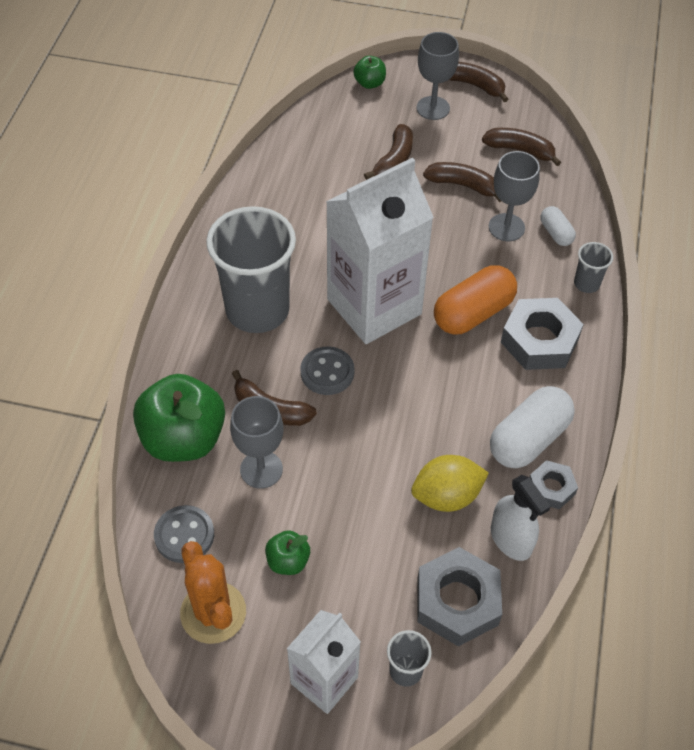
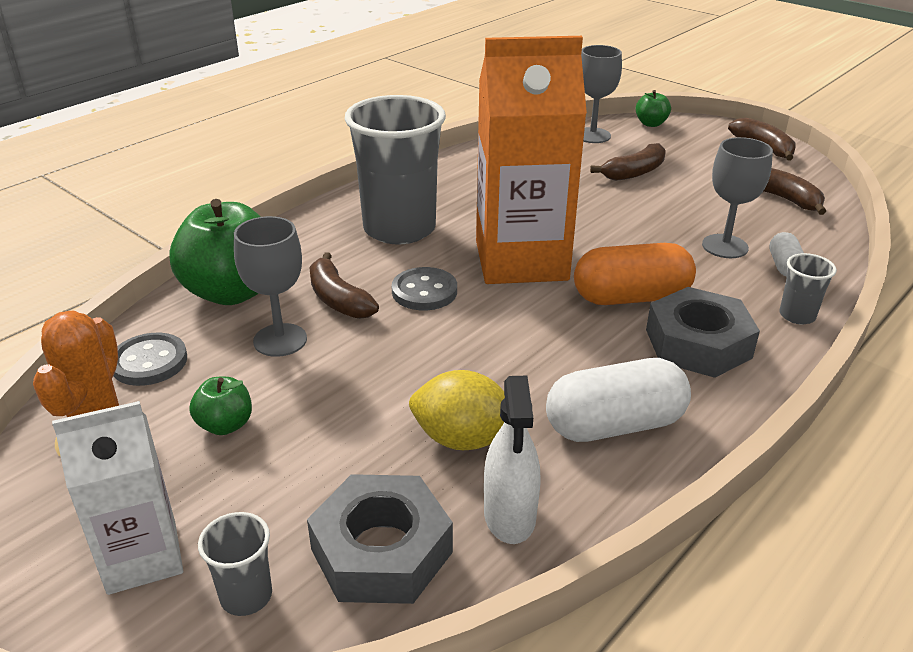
camera: 30 degrees right, 20 degrees down
(374, 306) = (521, 260): white carton -> orange carton
(433, 108) = (705, 151): grey goblet -> grey goblet (592, 135)
(463, 185) = (696, 206): brown banana -> none
(551, 488) = (609, 484): grey nut -> none

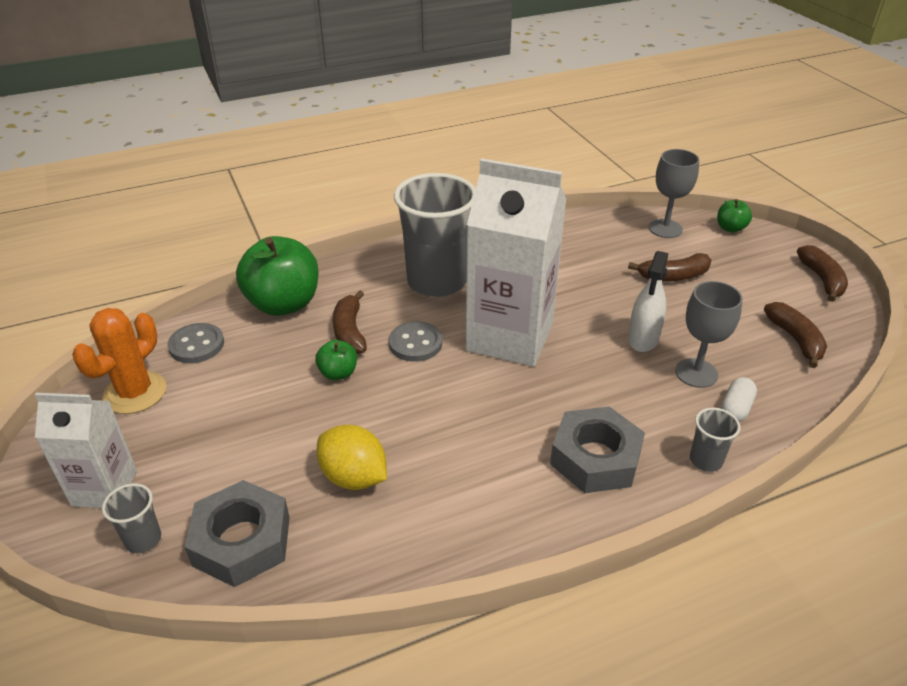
camera: 25 degrees right, 5 degrees up
(225, 425) = (211, 410): green apple -> green apple (338, 373)
(280, 340) = (288, 354): grey goblet -> none
(509, 515) = (341, 549): white spray bottle -> white spray bottle (643, 339)
(521, 260) = (510, 337): orange carton -> white carton
(614, 425) = (471, 506): white capsule -> none
(631, 297) = (573, 398): orange capsule -> none

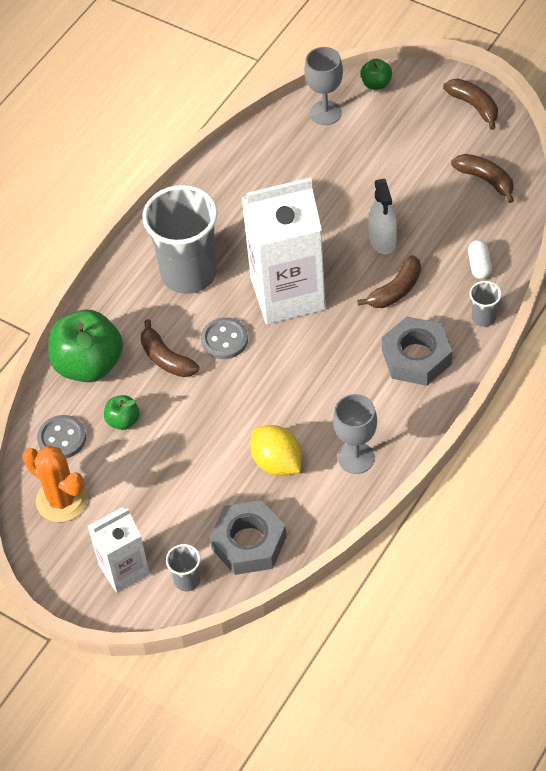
camera: 30 degrees left, 15 degrees up
(135, 393) = (62, 500): orange cactus -> orange cactus turned 45 degrees counterclockwise
(338, 373) = (192, 397): green apple -> green apple (123, 421)
(354, 477) = (277, 463): yellow lemon -> yellow lemon turned 45 degrees clockwise
(673, 276) = (364, 164): brown banana -> brown banana (395, 290)
(696, 373) = (437, 250): grey goblet -> grey goblet (356, 458)

